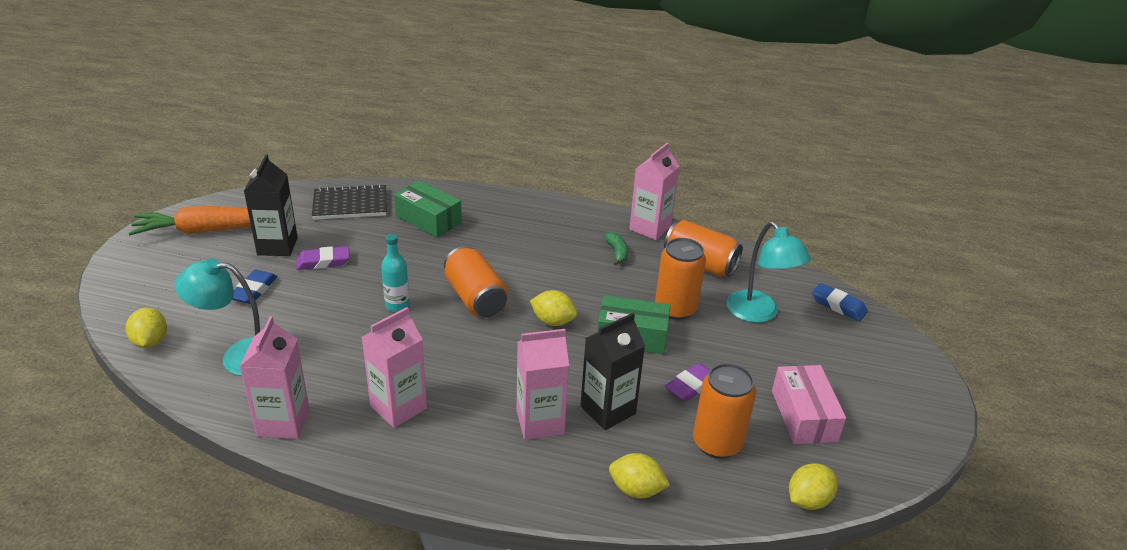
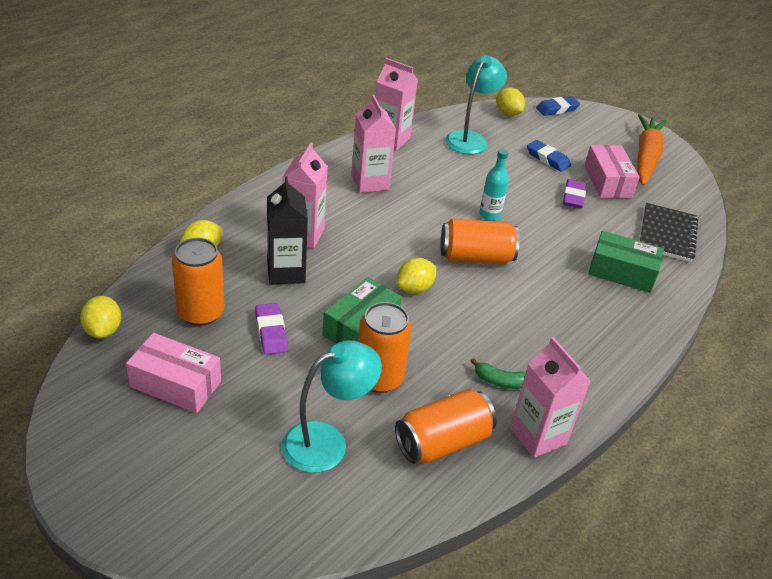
camera: 115 degrees right, 5 degrees up
(150, 342) = (508, 113): yellow lemon -> yellow lemon turned 45 degrees clockwise
(277, 246) = (607, 182): black carton -> pink box
(428, 219) = (621, 272): green box -> green box turned 45 degrees clockwise
(758, 314) = (327, 442): turquoise lamp -> turquoise lamp turned 150 degrees clockwise
(838, 305) = (289, 530): blue eraser -> blue eraser (557, 109)

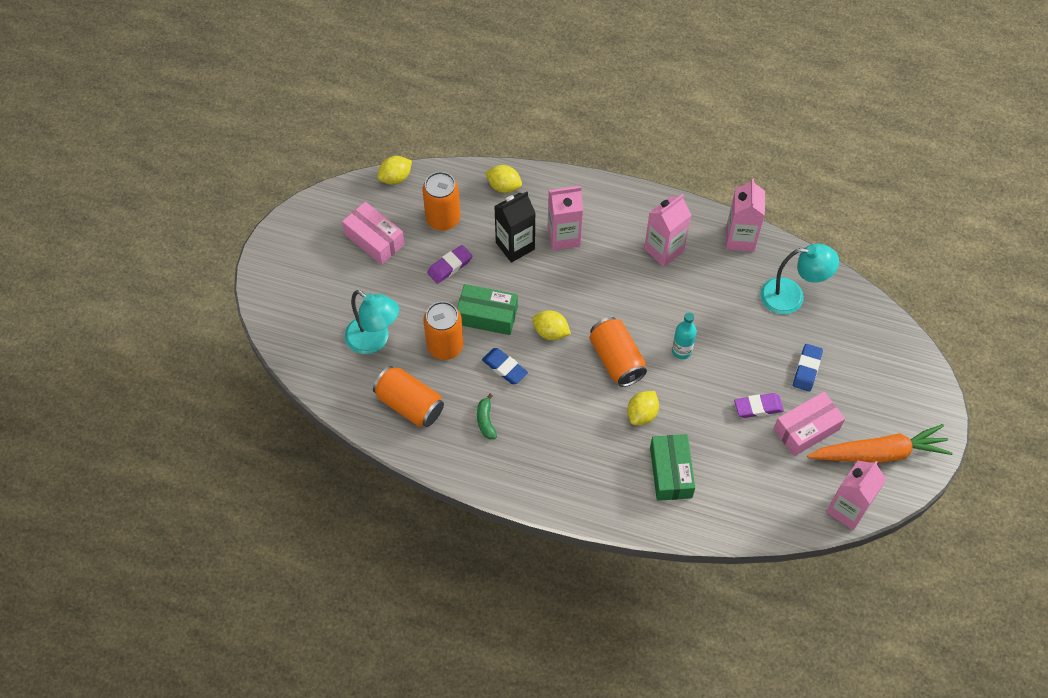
camera: 70 degrees right, 20 degrees up
(176, 384) = (374, 239): pink box -> pink box turned 45 degrees counterclockwise
(508, 113) = (864, 312): yellow lemon -> yellow lemon (642, 414)
(538, 436) = (447, 460): pink carton -> pink carton (847, 509)
(557, 109) = (909, 351): blue eraser -> blue eraser (504, 368)
(667, 234) = (754, 497): black notebook -> none

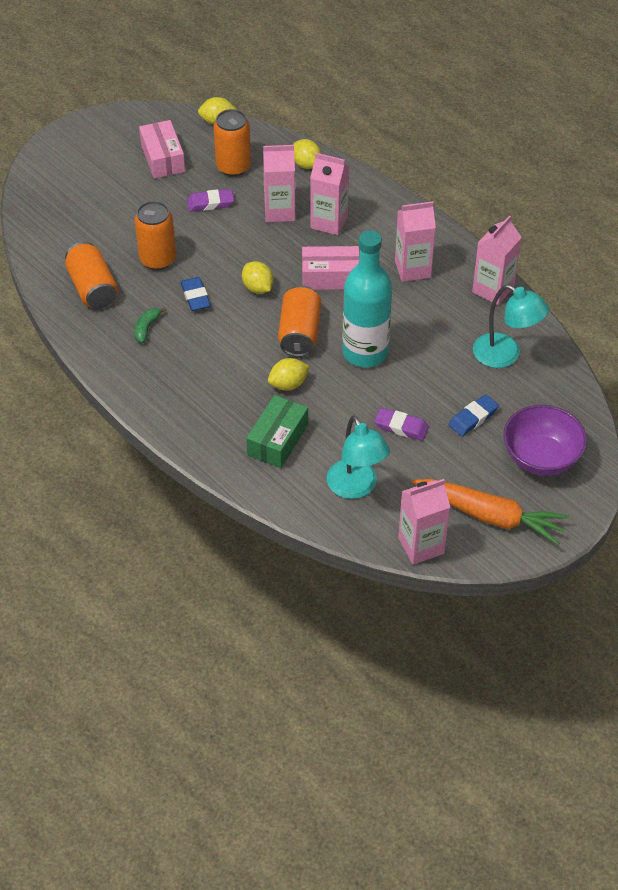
camera: 30 degrees right, 10 degrees down
(374, 340) = (102, 230): turquoise lamp -> turquoise lamp (356, 488)
(487, 315) = (212, 252): green box -> none
(515, 246) = (279, 211): black carton -> pink carton
(681, 351) = (365, 352): turquoise bottle -> turquoise bottle, size x2.11
(806, 429) = (433, 464): pink box -> pink box (330, 277)
(881, 379) = (541, 458): none -> purple bowl

